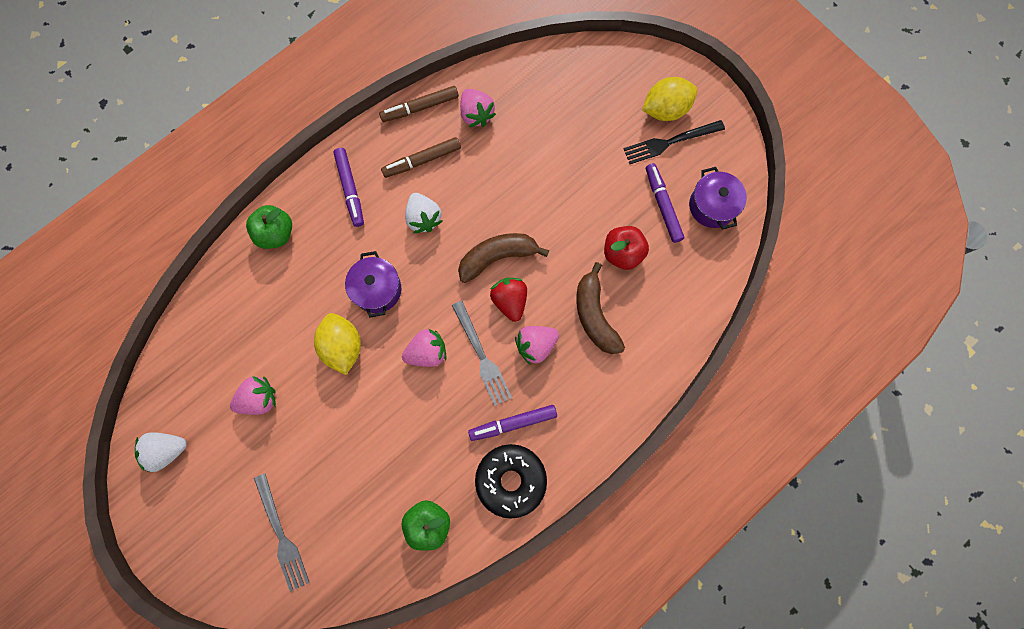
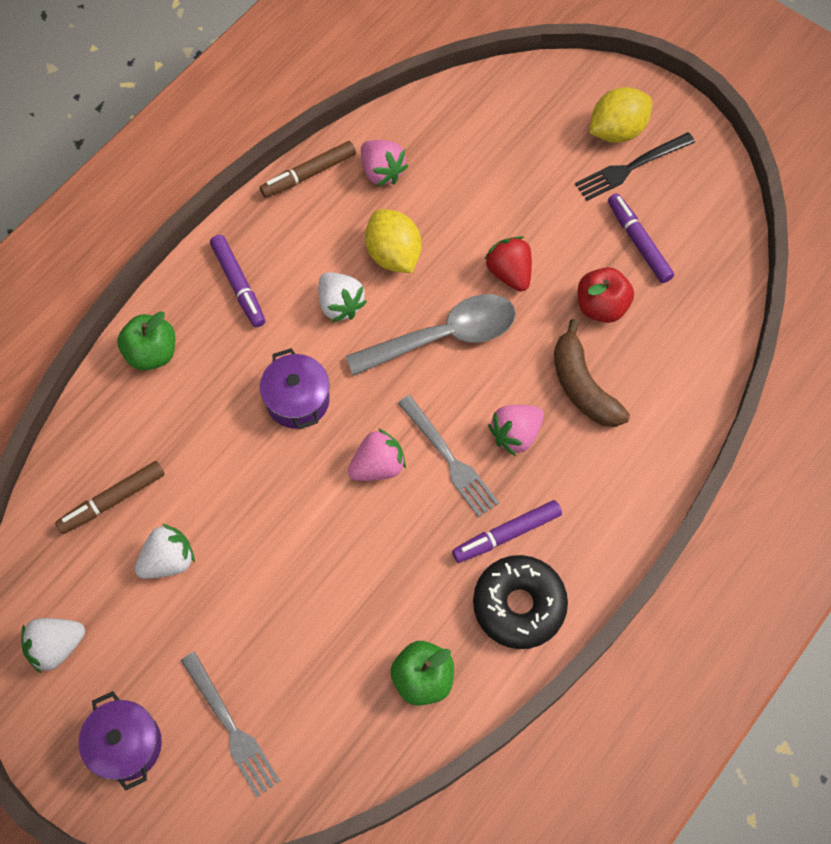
camera: 10 degrees left, 10 degrees down
(259, 399) = (168, 560): pink strawberry -> white strawberry
(343, 346) = (266, 477): yellow lemon -> yellow lemon (393, 254)
(422, 160) = (324, 236): brown marker -> brown marker (112, 500)
(497, 257) = (444, 336): brown banana -> grey spoon
(510, 301) = (471, 386): red strawberry -> red strawberry (509, 273)
(712, 206) = (700, 233): purple pot -> purple pot (126, 744)

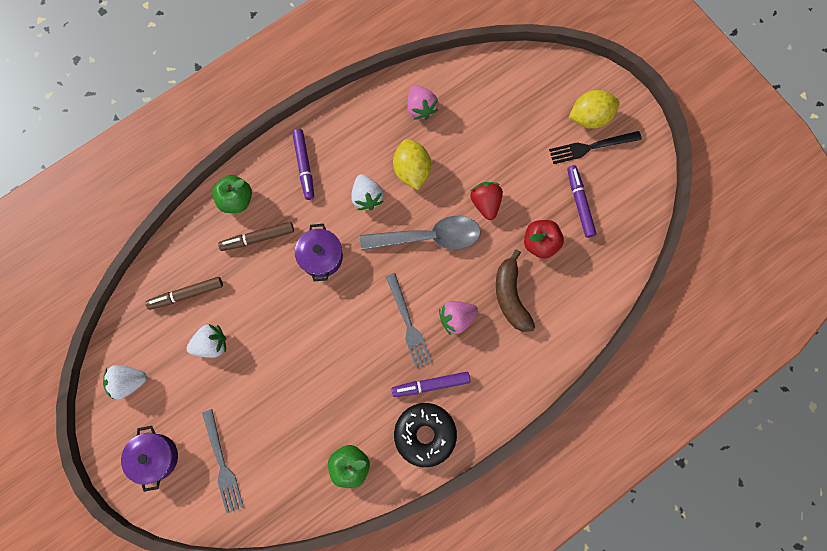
camera: 15 degrees right, 10 degrees up
(308, 174) = (371, 98): brown marker -> brown marker (257, 238)
(378, 466) = (361, 316): pink strawberry -> none

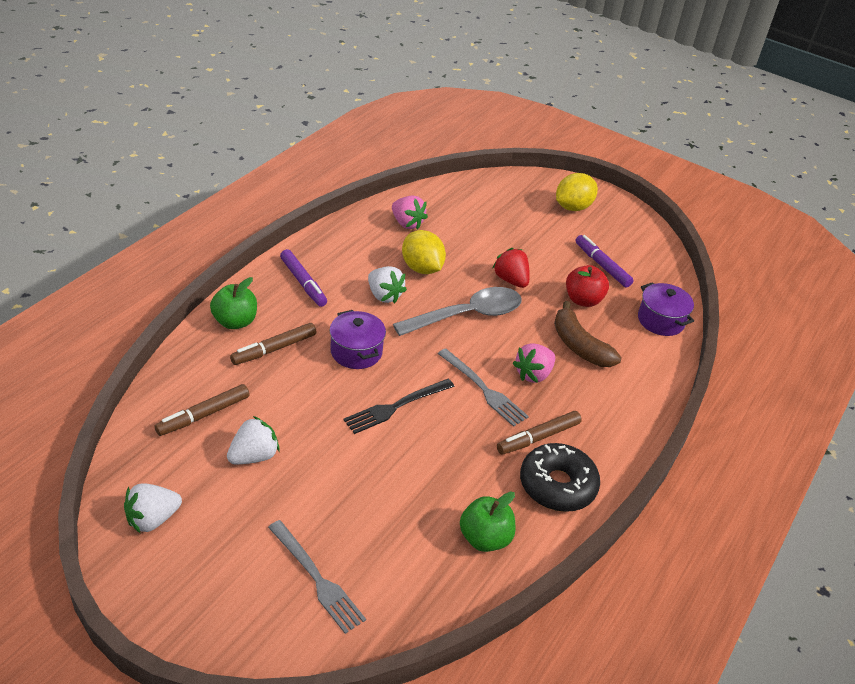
camera: 25 degrees left, 35 degrees down
(155, 457) = (219, 594): purple pot -> purple pot (660, 320)
(431, 385) = (538, 437): purple marker -> brown marker
(591, 147) = (587, 226): black fork -> black fork (396, 407)

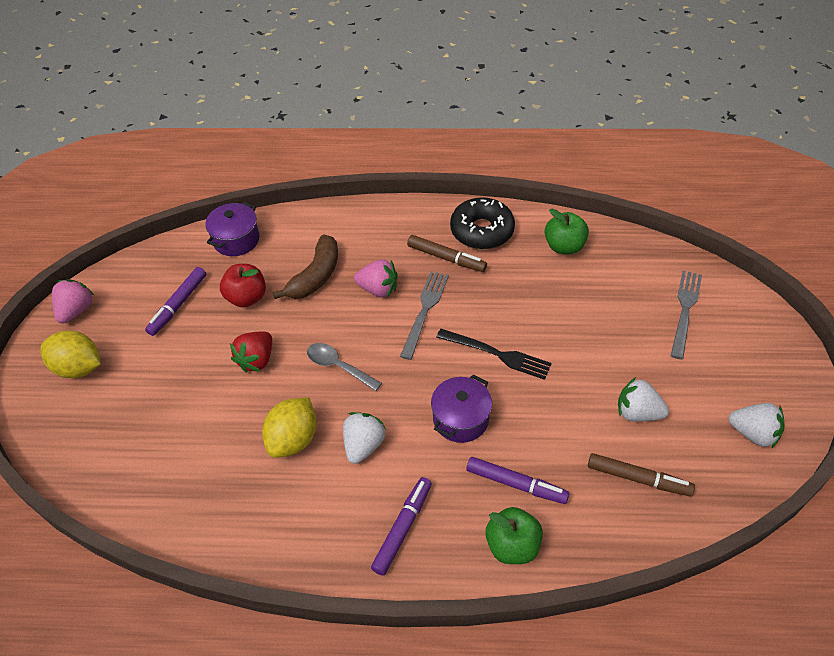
camera: 115 degrees left, 10 degrees up
(274, 349) = (516, 484): brown marker -> purple marker
(407, 223) = (218, 499): pink strawberry -> pink strawberry (76, 310)
(467, 315) = (338, 366): grey spoon -> grey spoon, size x0.58

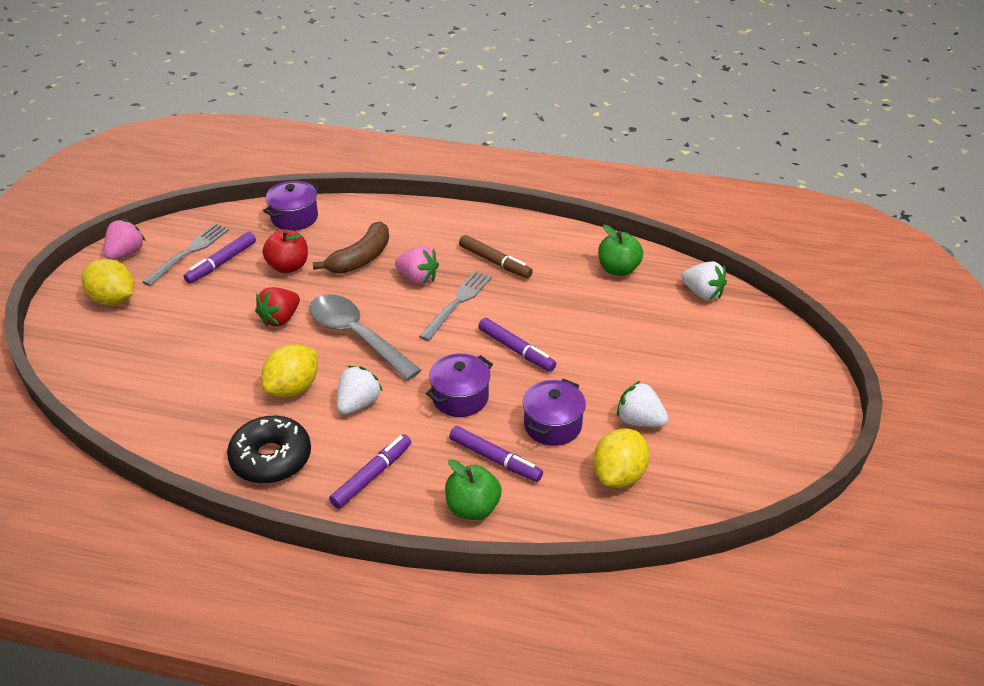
camera: 10 degrees right, 10 degrees down
(338, 366) = (356, 336): grey spoon -> grey spoon, size x1.73
(482, 231) = (539, 244): black donut -> black donut (271, 458)
(497, 354) = (516, 350): black fork -> purple marker
(558, 434) = (552, 425): none -> purple pot
(638, 479) = (619, 475): brown marker -> yellow lemon
(685, 310) = (723, 342): grey fork -> grey fork (189, 252)
(753, 433) = (753, 457): white strawberry -> white strawberry (702, 293)

